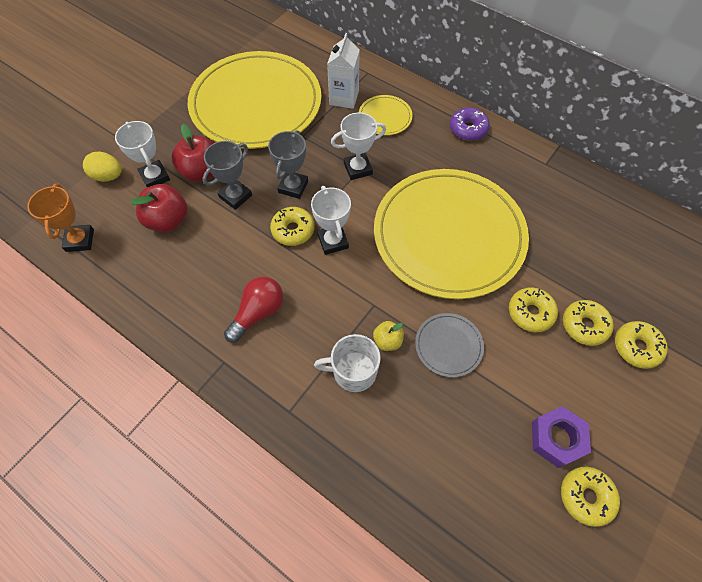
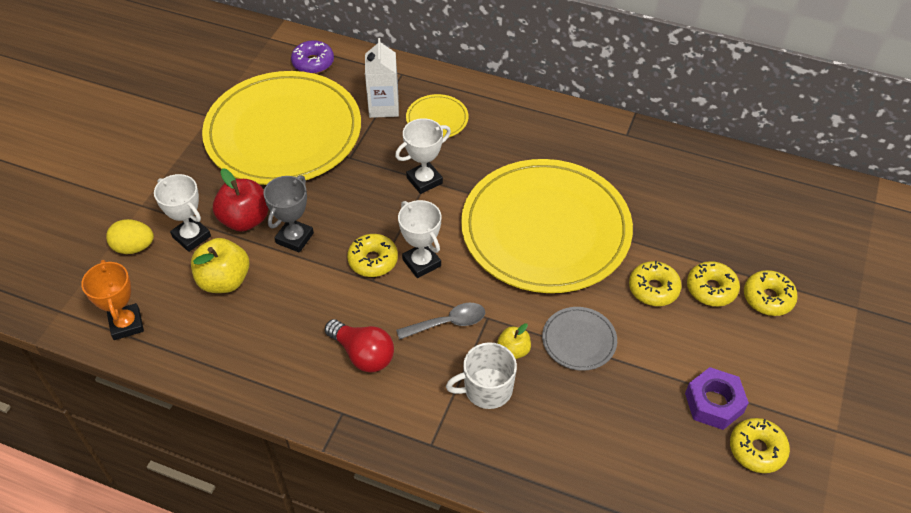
camera: 15 degrees left, 10 degrees down
(168, 220) = (224, 280): red apple -> yellow apple
(258, 313) = (363, 354): red light bulb -> red light bulb turned 105 degrees clockwise
(293, 187) = (357, 214): grey trophy -> none
(338, 301) = (448, 323): none -> grey spoon
(468, 129) = (533, 114): purple donut -> purple donut (313, 63)

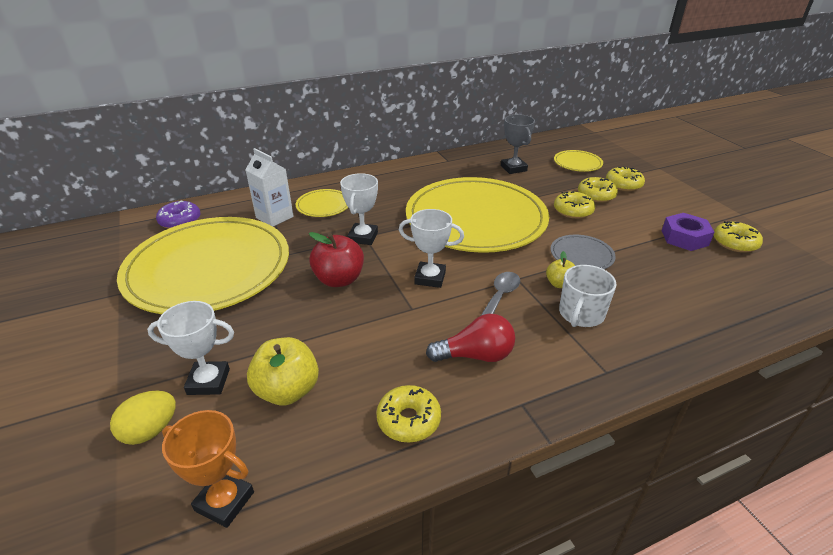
camera: 45 degrees left, 15 degrees down
(245, 220) = (249, 338): red apple -> red apple (339, 279)
(294, 238) = (312, 323): grey trophy -> grey trophy (513, 168)
(373, 260) = (394, 297): yellow donut -> yellow donut (408, 420)
(766, 233) = (577, 163): none -> yellow plate

